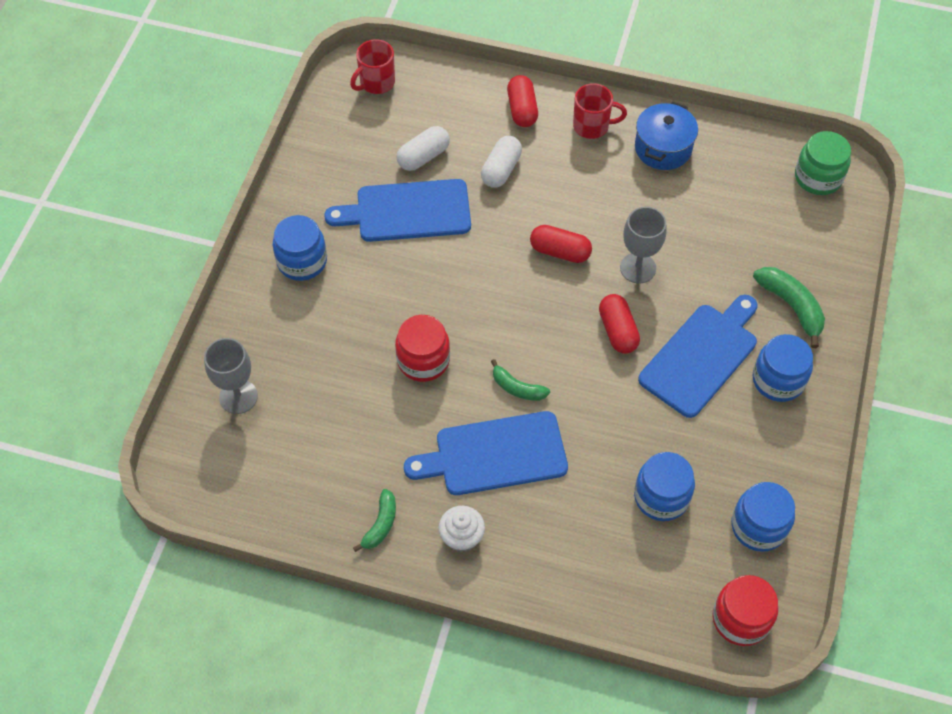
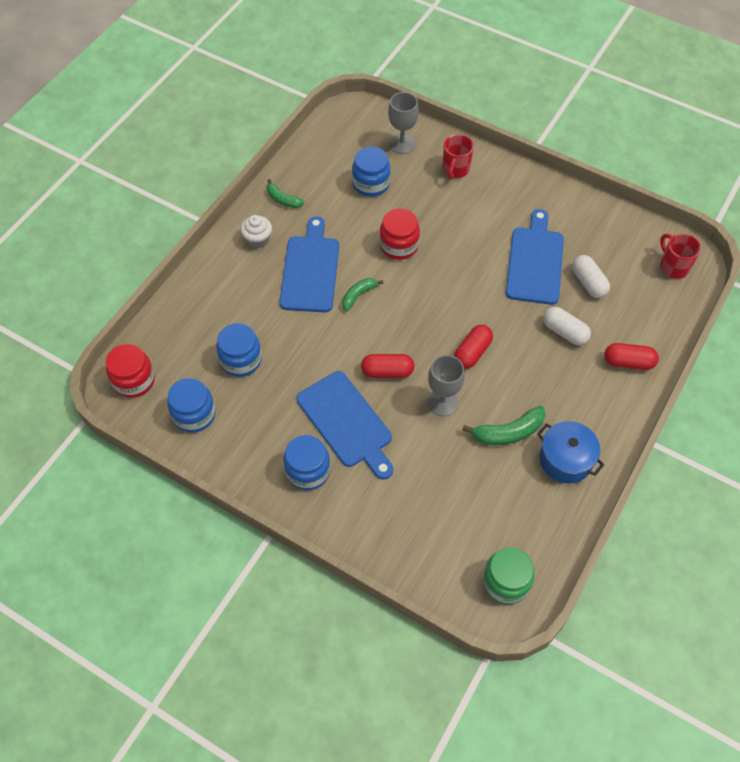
camera: 105 degrees right, 0 degrees up
(302, 261) = (503, 192): blue jar -> blue jar (371, 184)
(592, 126) = (600, 411): red mug -> red mug (455, 169)
(791, 307) = (373, 506): green banana -> green banana (508, 432)

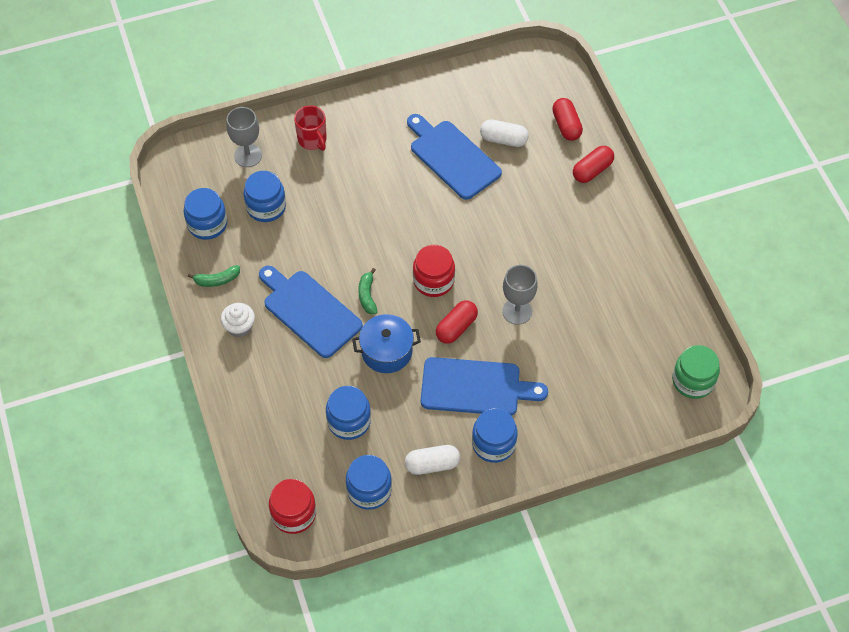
camera: 50 degrees left, 0 degrees up
(322, 162) = (207, 224): none -> blue jar
(399, 245) = (347, 233): red jar -> red jar (433, 281)
(472, 352) = (492, 259): red capsule -> red capsule (566, 125)
(508, 432) = (580, 289): green banana -> none
(564, 332) = (530, 188): white capsule -> white capsule (432, 464)
(565, 460) = (633, 271): blue pot -> blue pot (387, 351)
(673, 266) = (540, 78): red mug -> none

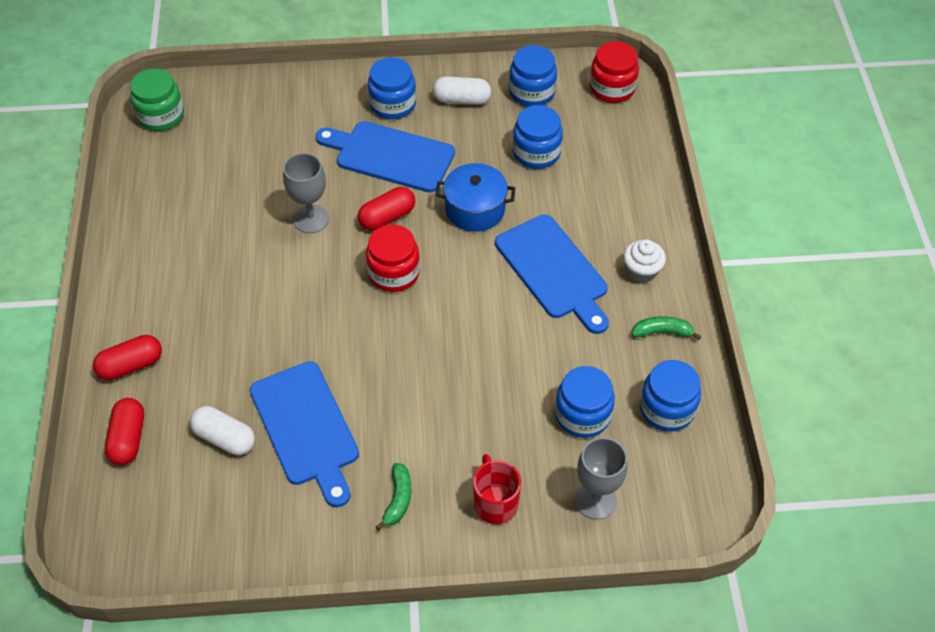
camera: 165 degrees left, 5 degrees down
(367, 295) = (479, 273): green banana -> green banana (398, 499)

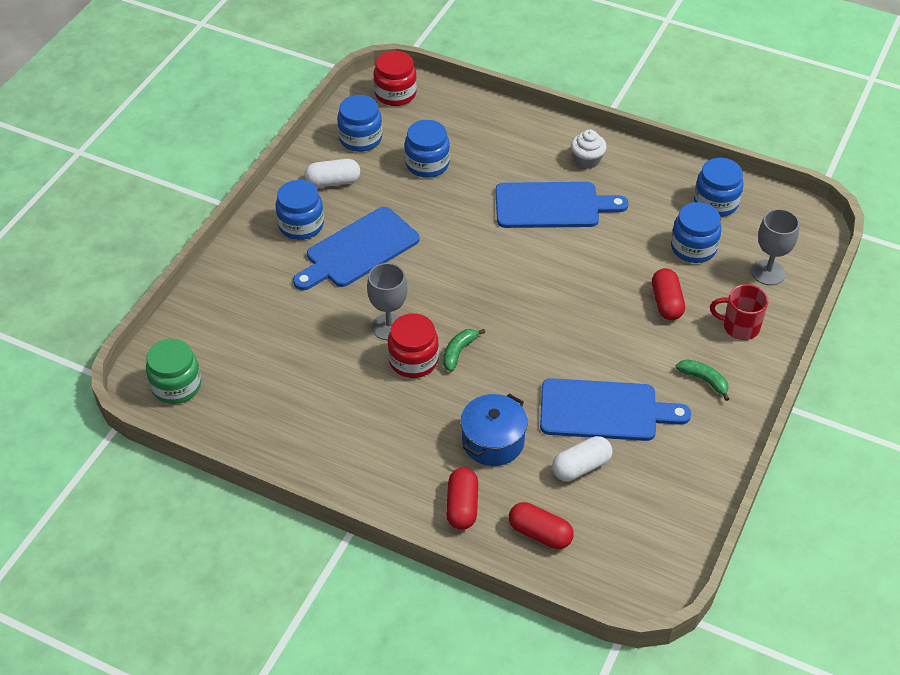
camera: 60 degrees left, 5 degrees down
(387, 217) = (424, 278): red capsule -> red capsule (666, 303)
(394, 273) = (486, 297): red jar -> red jar (413, 360)
(461, 100) = (333, 182): white capsule -> white capsule turned 45 degrees clockwise
(475, 209) = (458, 223): blue pot -> blue pot (493, 441)
(662, 332) = (649, 174): green banana -> green banana (459, 352)

